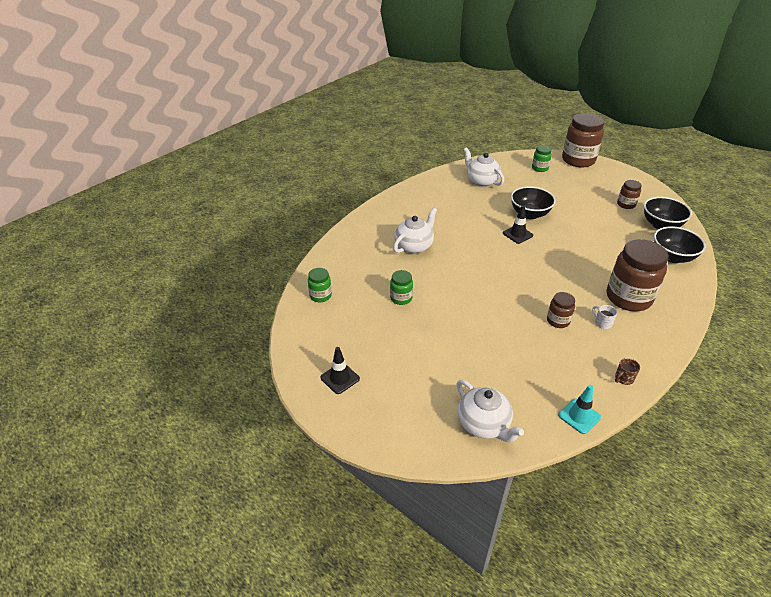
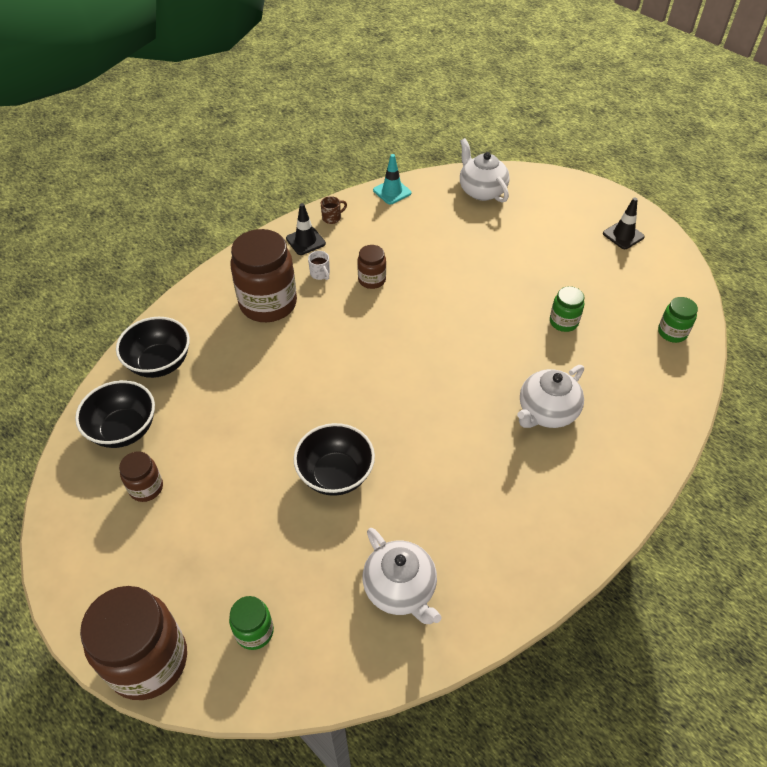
camera: 175 degrees left, 10 degrees up
(517, 234) = (374, 426): black traffic cone -> black traffic cone (305, 241)

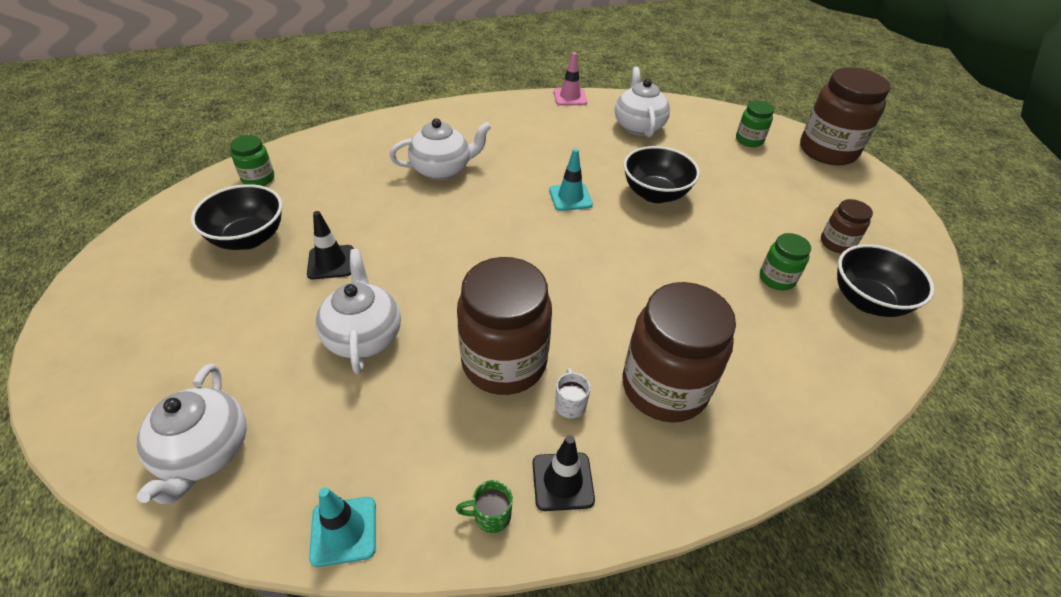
camera: 155 degrees left, 5 degrees down
(160, 363) = (828, 361): black bowl -> black bowl (249, 238)
(332, 218) = (490, 515): brown mug -> green mug
(372, 280) = (504, 362): brown jar -> brown jar, size x2.02
(411, 432) = (570, 197): none -> turquoise traffic cone
(465, 261) = (363, 336): none -> white teapot
(515, 611) = (570, 97): none -> pink traffic cone
(563, 322) = (340, 225): green jar -> green jar (776, 279)
(623, 235) = (140, 285): black traffic cone -> black traffic cone (331, 262)

